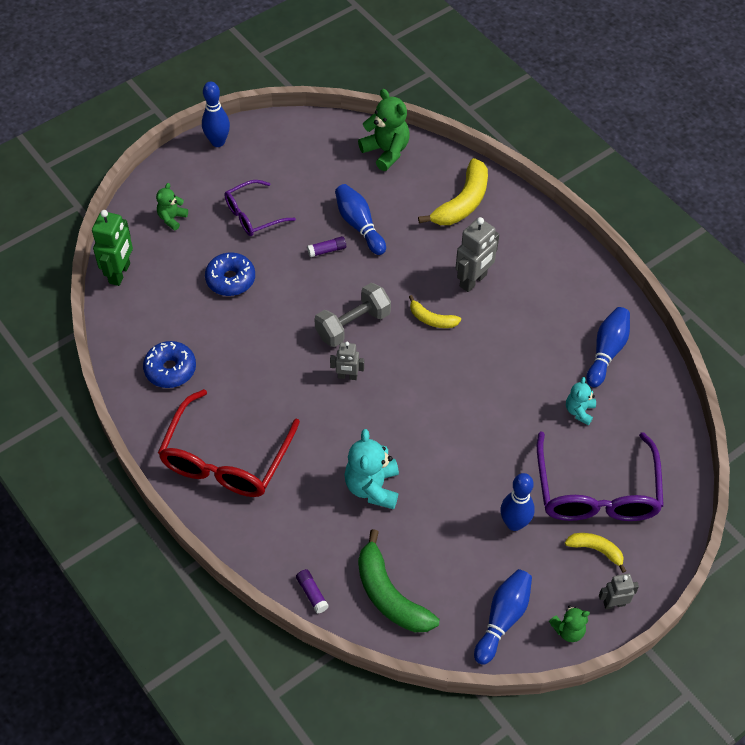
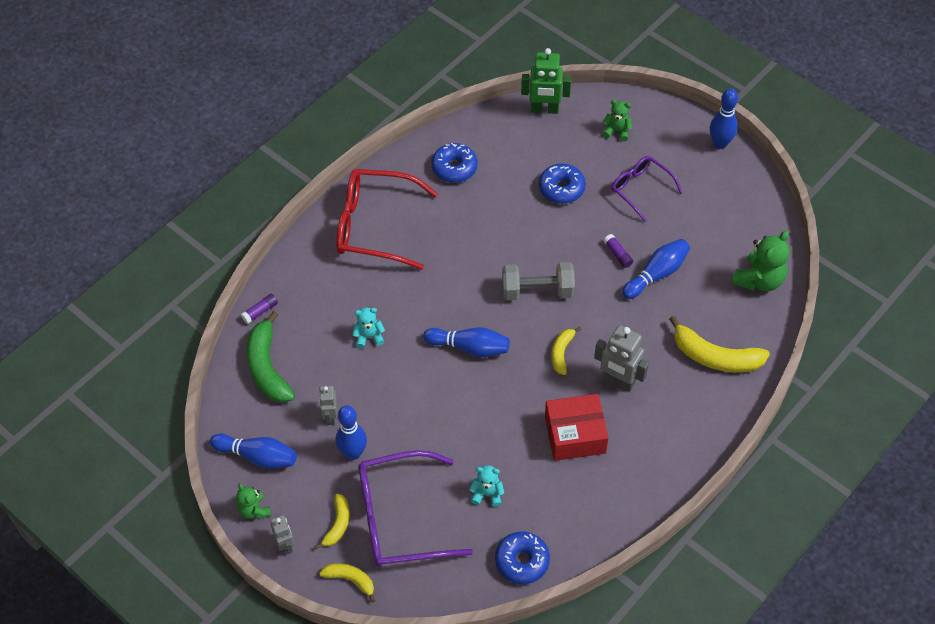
camera: 80 degrees right, 0 degrees up
(347, 376) = (479, 297): grey robot -> grey robot (330, 417)
(353, 325) = (537, 290): grey dumbbell -> grey dumbbell turned 45 degrees counterclockwise
(372, 487) = (369, 336): turquoise teddy bear -> turquoise teddy bear, size x0.58
(389, 595) = (267, 367): green banana -> green banana turned 60 degrees counterclockwise
(526, 327) = (575, 435): none -> red box
(606, 351) = (564, 511): blue bowling pin -> blue bowling pin (470, 347)
(655, 396) = (522, 561): none -> blue donut
(660, 547) = (350, 580): none -> yellow banana

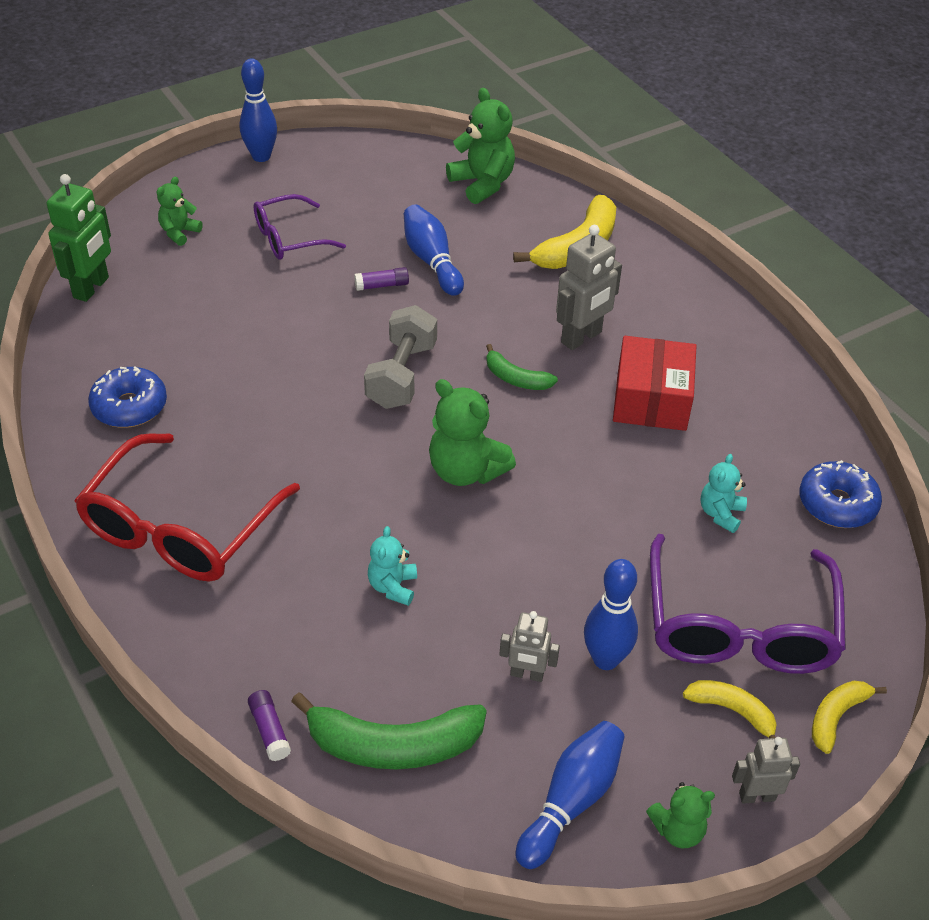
camera: 75 degrees left, 10 degrees down
(470, 347) = (466, 471): blue bowling pin -> green teddy bear
(561, 188) = (241, 307): blue donut -> none
(561, 353) = (516, 378): yellow banana -> green banana

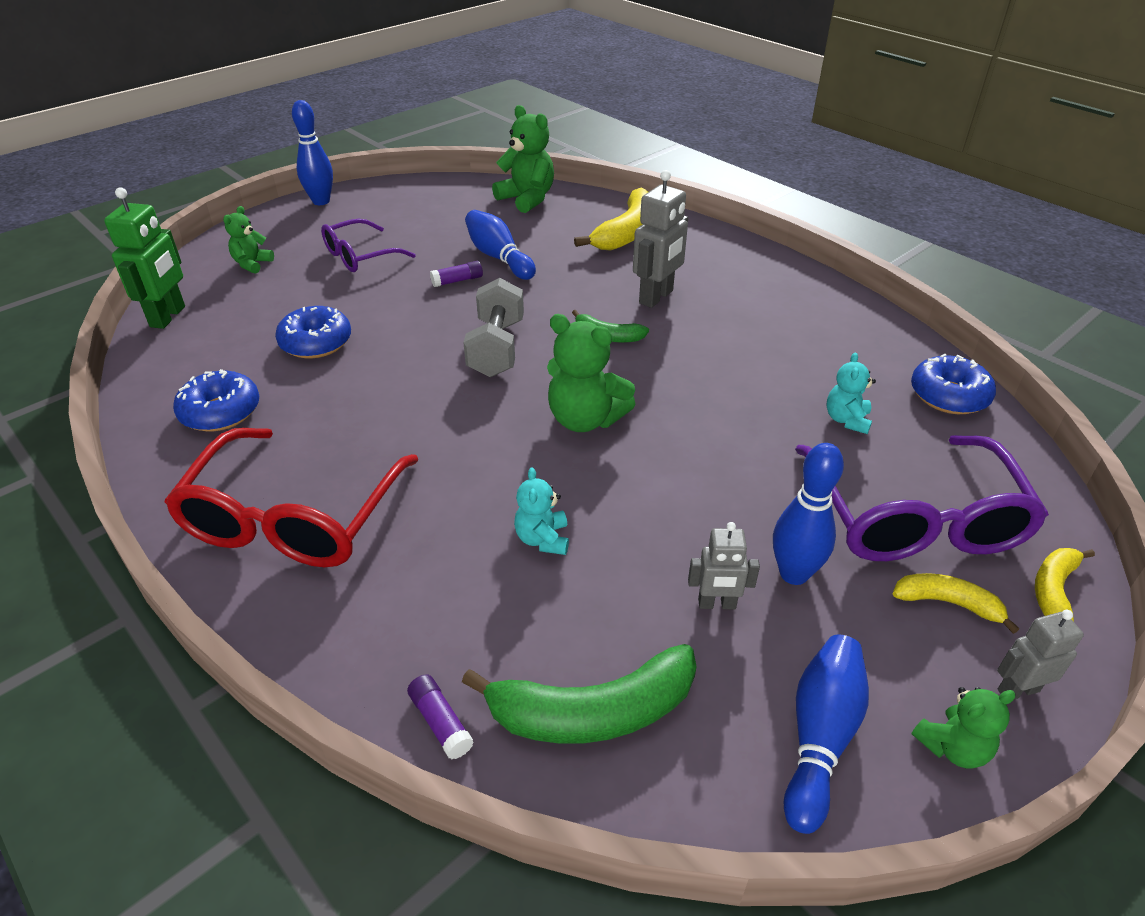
camera: 10 degrees left, 5 degrees down
(228, 341) = (316, 342): none -> blue donut
(651, 400) = (740, 336): red box -> none

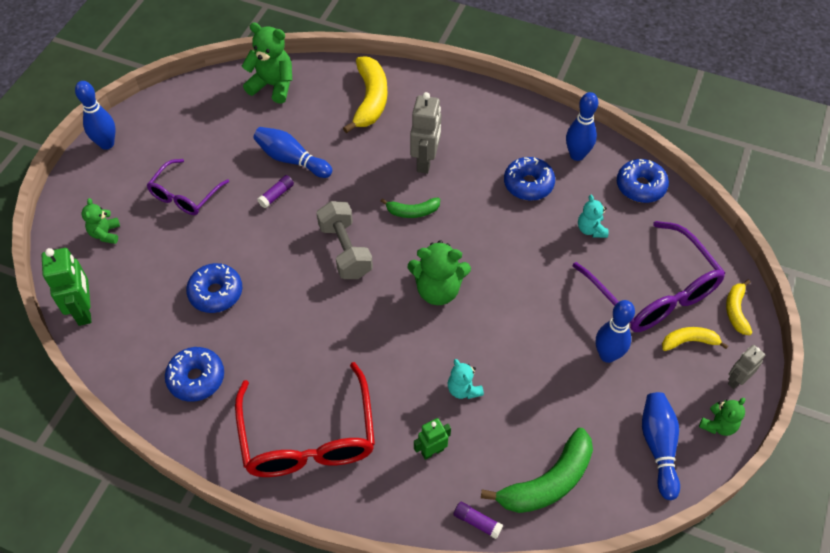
camera: 25 degrees left, 15 degrees up
(443, 598) = (432, 451): none -> green robot
(717, 604) = (577, 392): grey robot -> none
(780, 351) = (528, 184): none -> blue donut
(867, 341) = (577, 155): none -> blue bowling pin

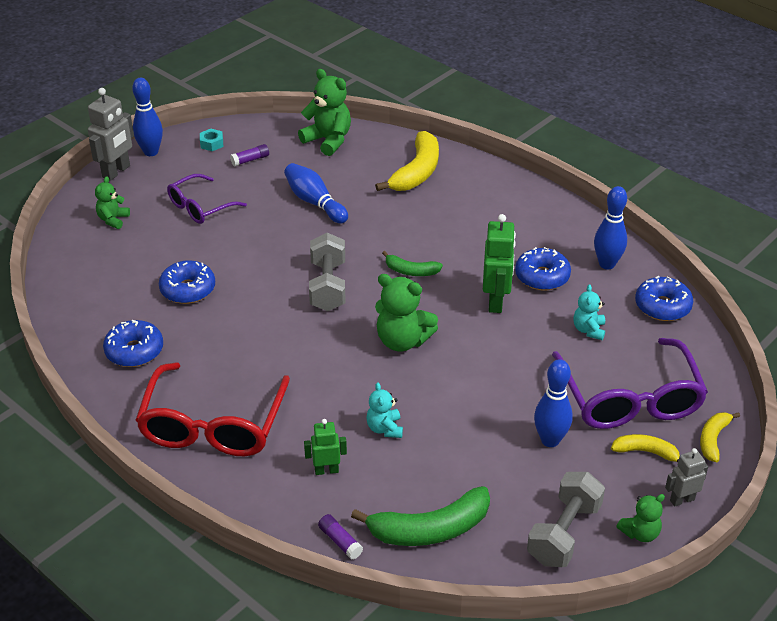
camera: 20 degrees right, 15 degrees down
(84, 310) = (63, 273): green robot -> green robot (496, 301)
(162, 118) = (212, 143): none -> turquoise nut
(276, 195) = (285, 227): purple glue stick -> purple glue stick (250, 160)
(425, 161) = (445, 234): grey robot -> grey robot (116, 172)
(658, 447) = (564, 533): blue bowling pin -> grey dumbbell

